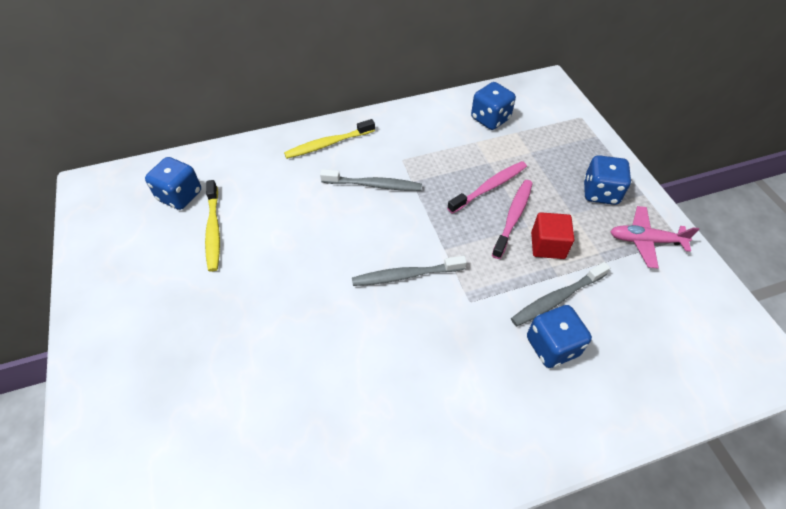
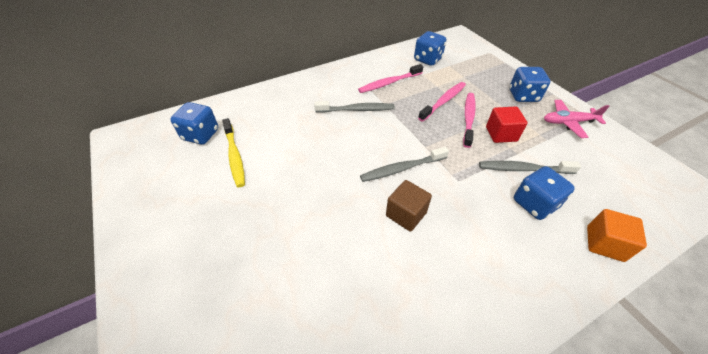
camera: 10 degrees left, 5 degrees down
(328, 144) = (313, 87): yellow toothbrush -> none
(392, 335) = (406, 214): none -> brown cube
(427, 150) = (389, 83): none -> pink toothbrush
(557, 298) = (523, 169): grey toothbrush -> grey toothbrush turned 45 degrees clockwise
(617, 409) = (604, 243): none -> orange cube

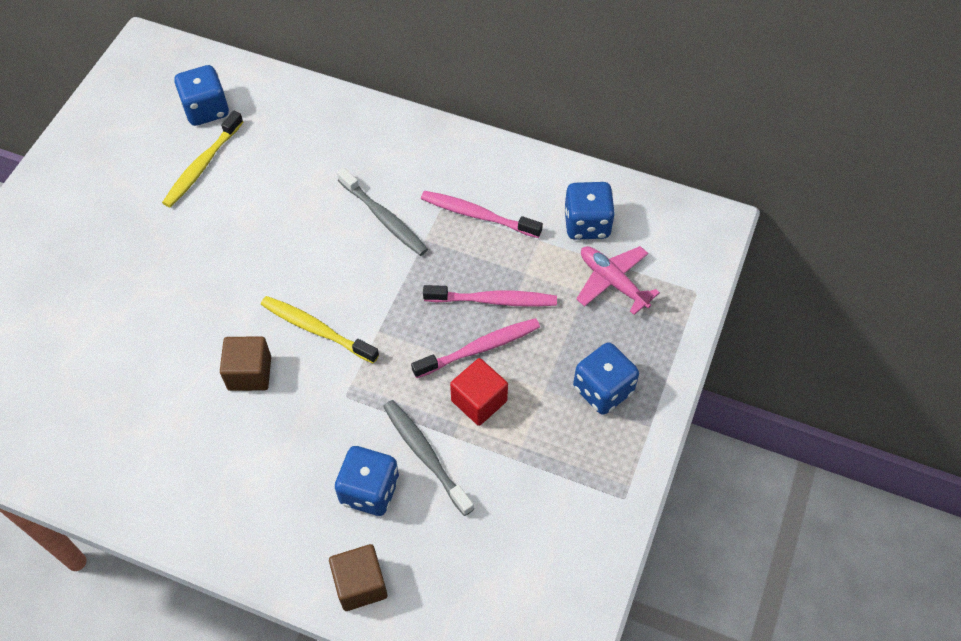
camera: 50 degrees right, 10 degrees up
(402, 168) = (316, 329): grey toothbrush -> yellow toothbrush
(568, 122) = (584, 472): pink plane -> pink plane (613, 282)
(604, 243) = (360, 584): orange cube -> brown cube

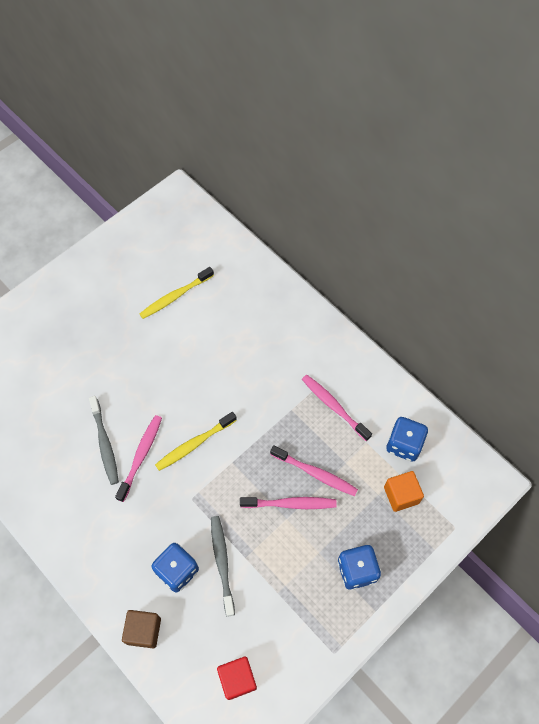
camera: 25 degrees right, 5 degrees up
(206, 110) = (195, 256): blue dice -> none
(249, 373) = (141, 456): brown cube -> pink toothbrush
(316, 329) = (194, 444): yellow toothbrush -> yellow toothbrush turned 90 degrees counterclockwise
(384, 218) = (272, 382): grey toothbrush -> grey toothbrush (105, 443)
(479, 401) = (273, 541): red cube -> red cube (237, 679)
(613, 282) = (401, 495): pink plane -> orange cube

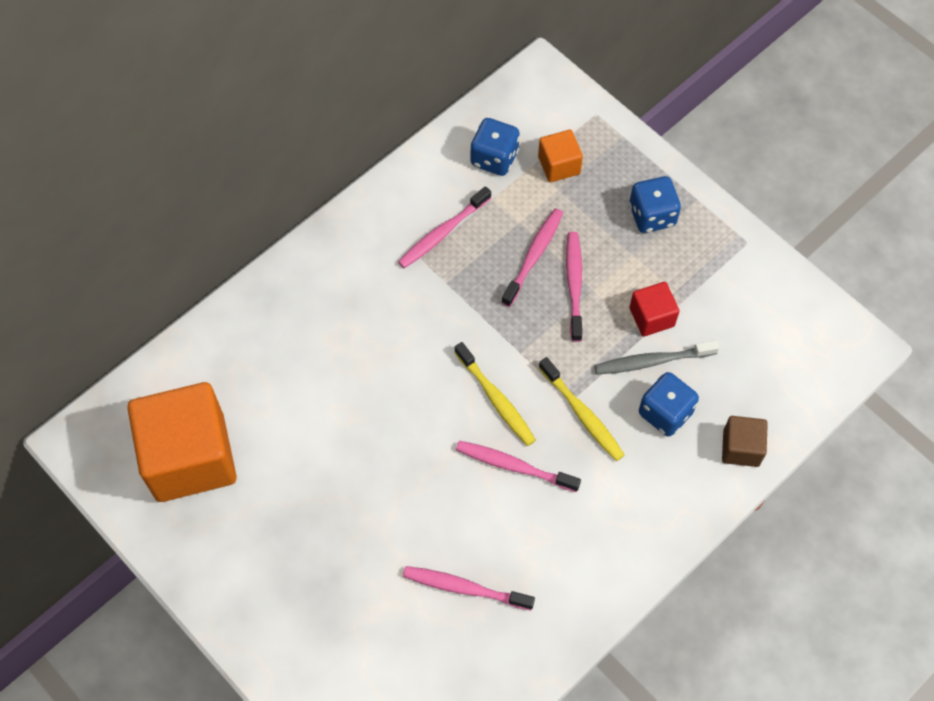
camera: 90 degrees left, 0 degrees up
(54, 422) = (464, 588): none -> pink toothbrush
(105, 443) = (496, 515): grey toothbrush -> none
(161, 256) = (190, 457): none -> orange cube
(175, 296) = (264, 434): yellow toothbrush -> yellow toothbrush (582, 414)
(237, 679) = (785, 342): red cube -> red cube (651, 317)

